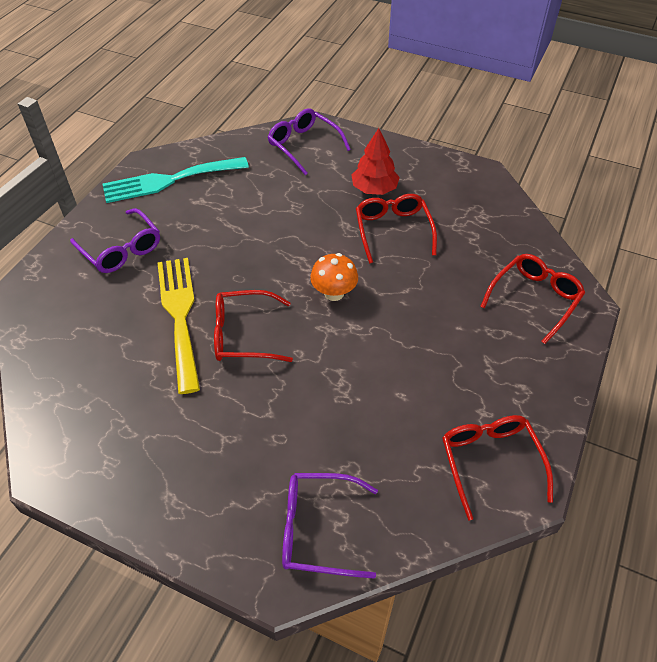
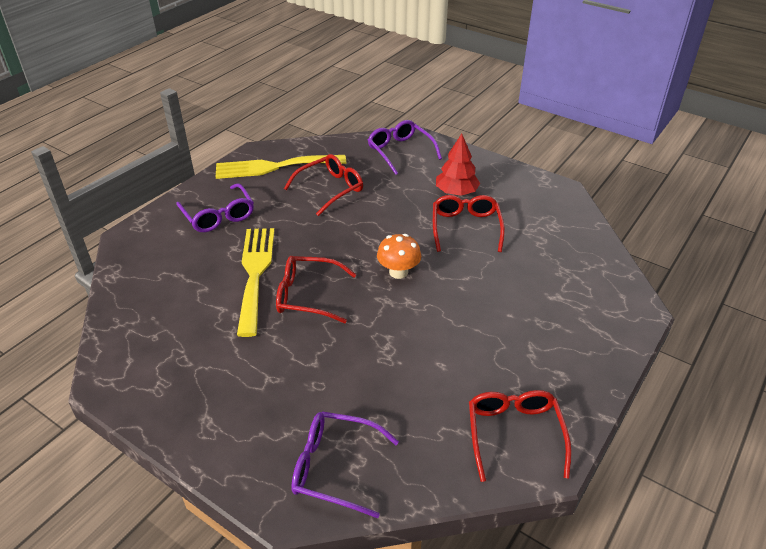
camera: 10 degrees right, 10 degrees down
(169, 180) = (274, 167): turquoise fork -> yellow fork
(534, 299) = (589, 300): red glasses -> red glasses (330, 189)

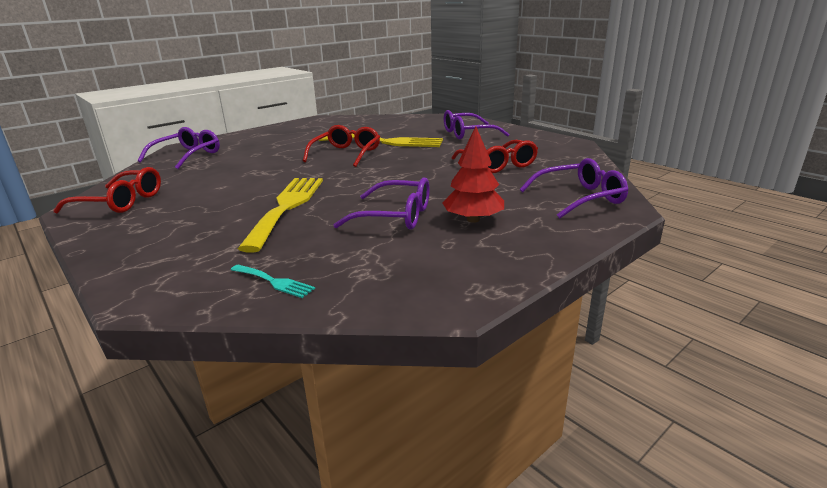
camera: 105 degrees right, 15 degrees down
(274, 167) = (543, 148): yellow fork -> yellow fork (287, 207)
(398, 272) = (347, 181): orange mushroom -> none
(466, 228) = (394, 216): red glasses -> purple glasses
(585, 258) = (274, 282): none -> turquoise fork

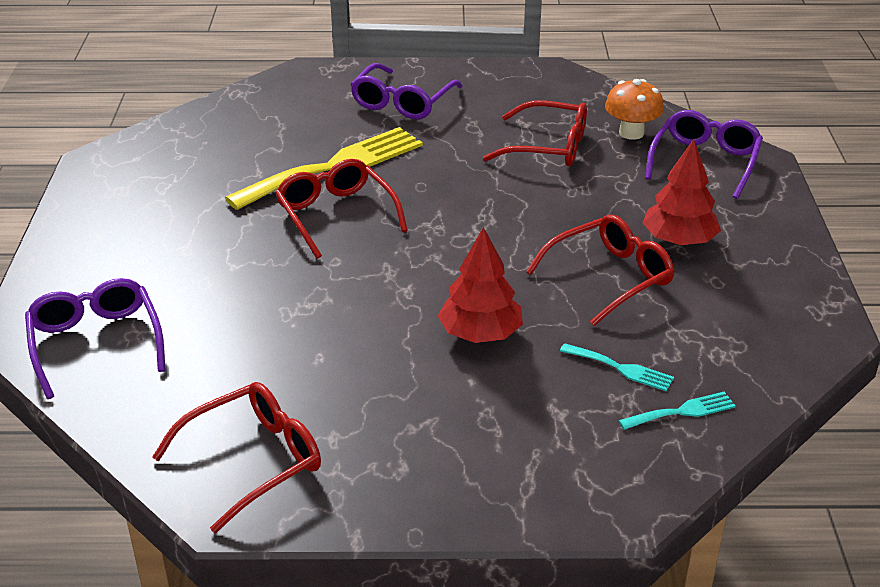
camera: 50 degrees left, 10 degrees up
(287, 207) = (480, 334): yellow fork -> red tree
(300, 249) = (621, 368): none -> turquoise fork
(394, 216) = (609, 278): purple glasses -> red glasses
(561, 174) = (631, 133): none -> orange mushroom

